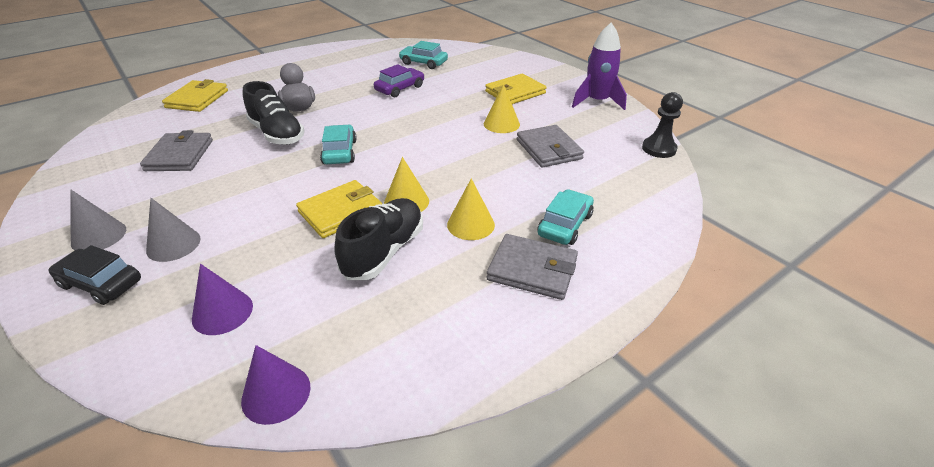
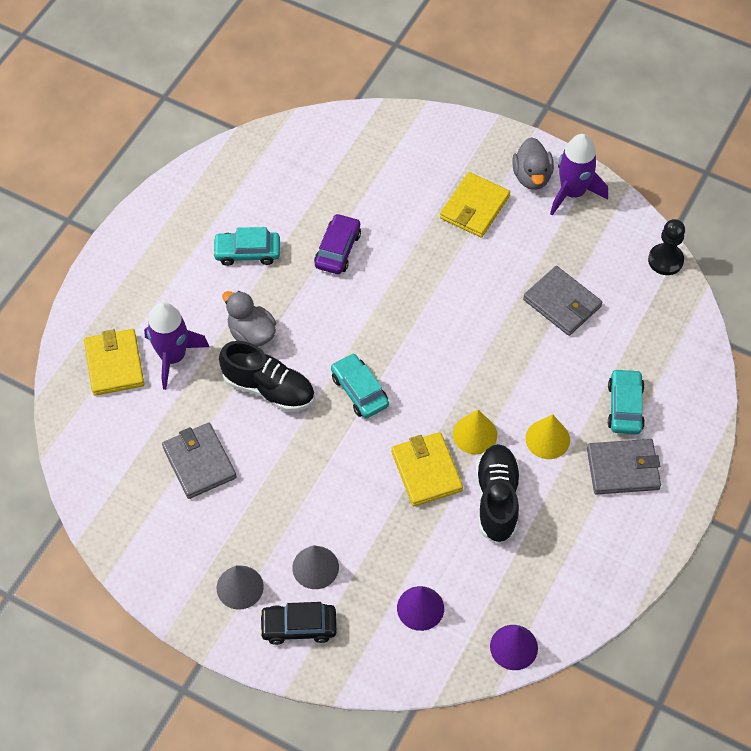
camera: 25 degrees left, 20 degrees up
(236, 105) = (173, 357): none -> purple rocket
(341, 212) = (426, 471): yellow wallet -> yellow wallet turned 45 degrees counterclockwise
(423, 63) = (326, 179): turquoise car -> turquoise car (247, 252)
(501, 124) = (493, 277): yellow cone -> none
(569, 89) = (532, 177): none -> grey duck

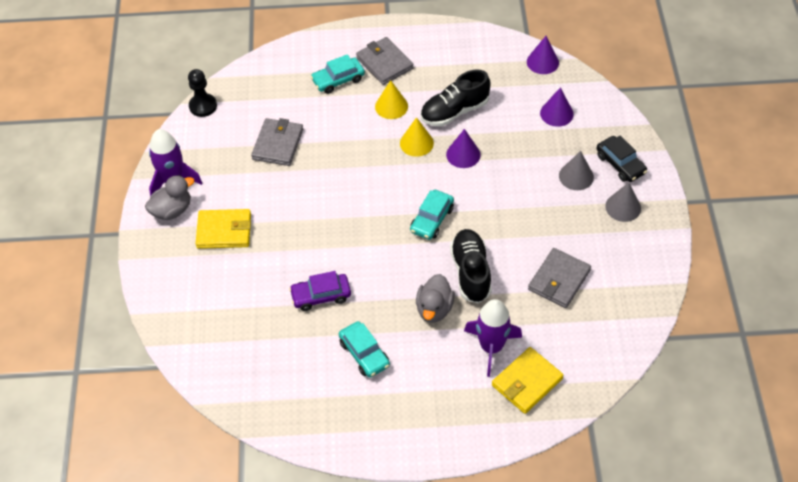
camera: 120 degrees left, 5 degrees down
(426, 471) = (463, 154): yellow wallet -> purple cone

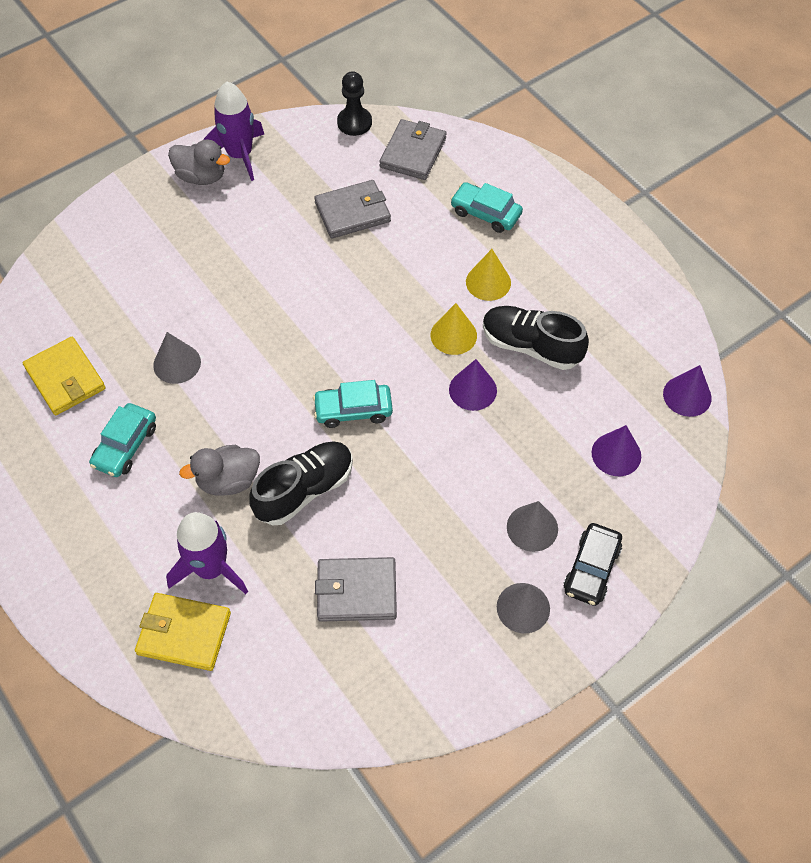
camera: 55 degrees right, 5 degrees up
(224, 231) = (205, 233): yellow wallet -> yellow wallet (65, 378)
(321, 296) = (177, 363): purple car -> grey cone
(384, 63) = (546, 241): grey wallet -> grey wallet (413, 153)

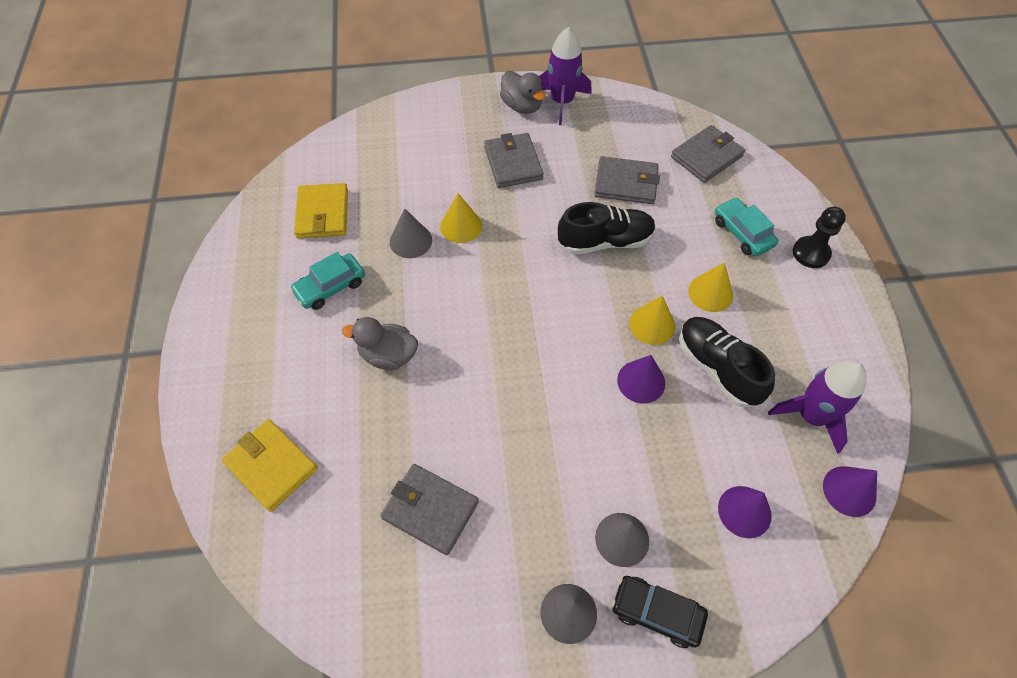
camera: 30 degrees right, 0 degrees up
(211, 569) = (327, 422): purple rocket -> purple rocket (811, 416)
(218, 326) = (461, 226): none -> yellow cone
(230, 240) = (513, 163): none -> grey wallet
(304, 490) = (443, 395): black shoe -> black shoe (605, 241)
(353, 410) = (526, 347): turquoise car -> none
(354, 122) = (670, 113): black pawn -> black pawn (811, 253)
(591, 569) = (656, 613): black car -> black car turned 60 degrees clockwise

